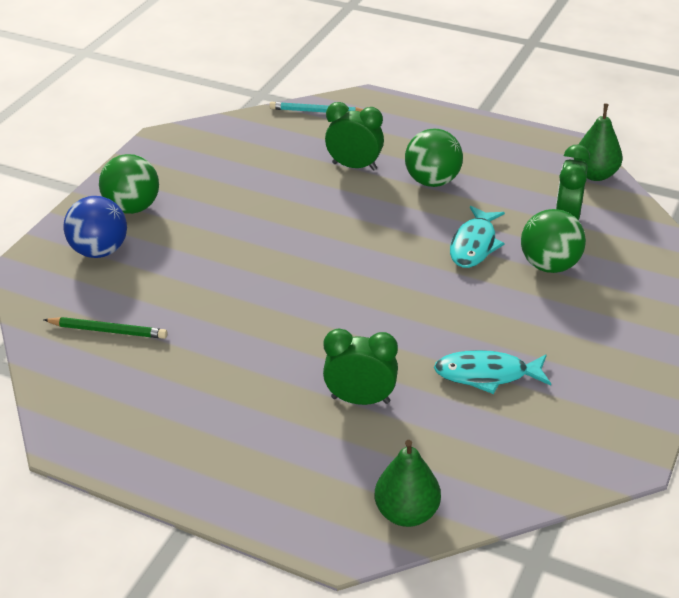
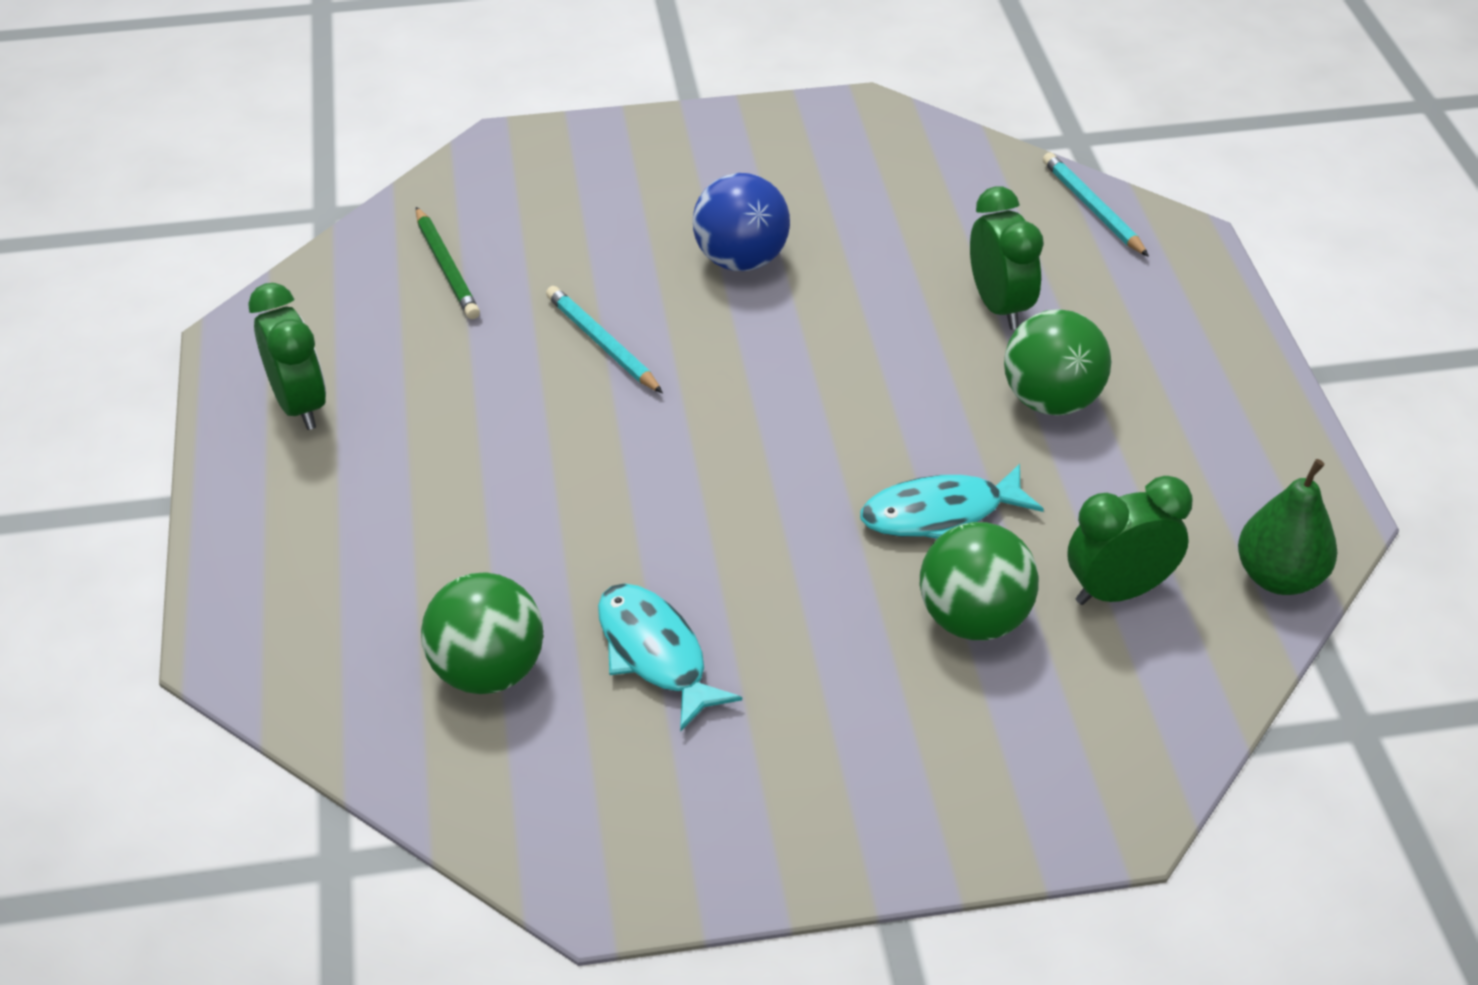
camera: 55 degrees right, 5 degrees up
(99, 251) = (585, 182): blue ball -> blue ball (741, 260)
(133, 208) = (695, 162): green ball -> green ball (488, 671)
(239, 299) = (602, 343): none -> turquoise pencil
(360, 400) = (500, 548): green clock -> green clock (300, 405)
(406, 513) = (323, 689): green pear -> none

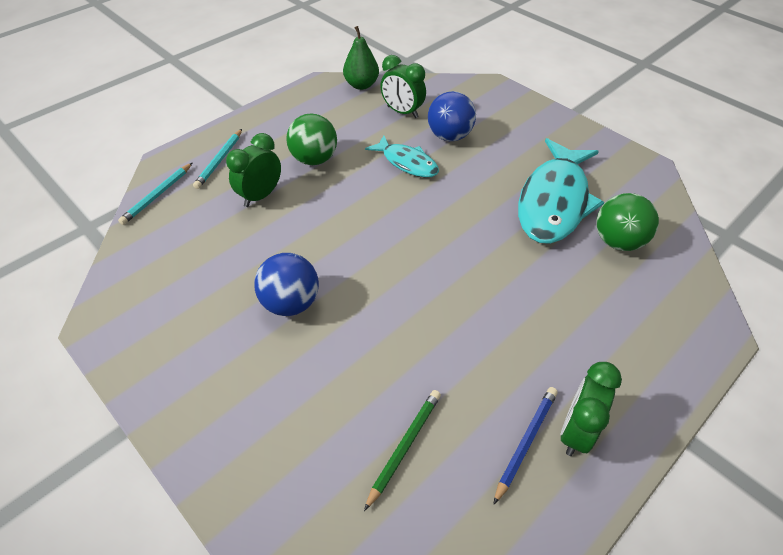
camera: 125 degrees left, 5 degrees up
(339, 358) = (526, 442): none -> blue pencil
(602, 343) = (404, 322): turquoise pencil -> turquoise pencil (219, 160)
(655, 654) = (554, 201): turquoise fish -> turquoise fish, size x1.81
(974, 619) = (449, 136): green ball -> blue ball

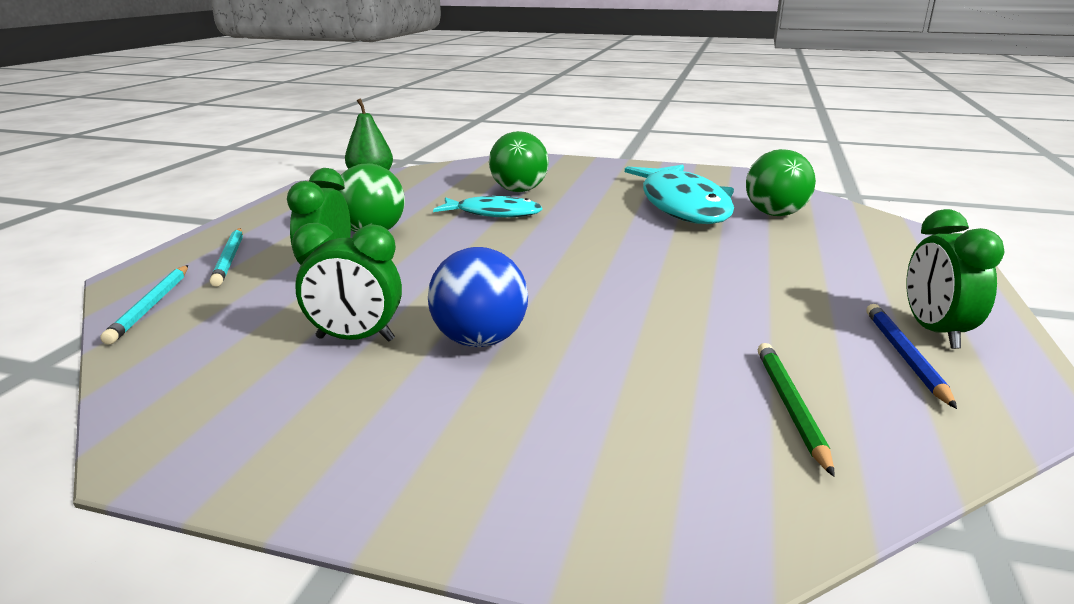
camera: 30 degrees left, 25 degrees down
(402, 112) = (444, 186): green clock -> green clock (355, 339)
(449, 136) = (519, 190): blue ball -> green ball

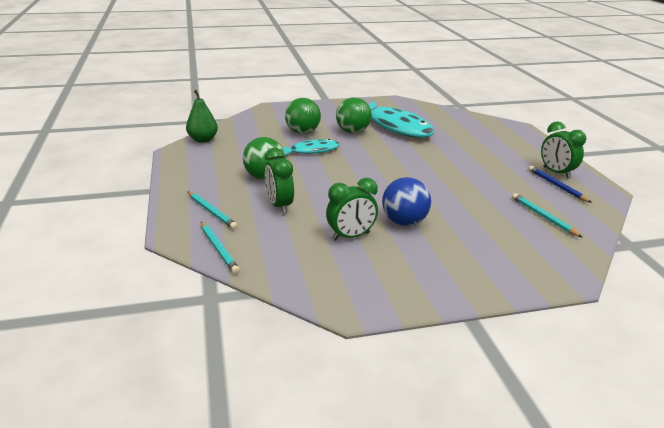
camera: 30 degrees left, 5 degrees up
(775, 214) = (442, 124): green ball -> green ball (352, 132)
(791, 406) = (543, 217): green pencil -> turquoise pencil

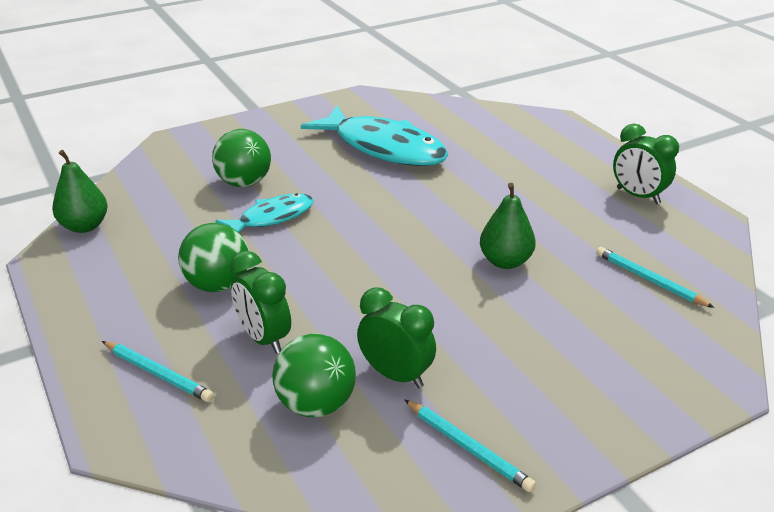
camera: 15 degrees left, 5 degrees up
(218, 249) = (199, 448): turquoise pencil -> turquoise pencil (468, 448)
(351, 236) = (396, 375): green clock -> green clock turned 105 degrees counterclockwise
(352, 132) = (322, 168): green ball -> green ball (316, 404)
(404, 222) = (463, 330): blue ball -> none
(448, 193) = (505, 261): none -> green pear
(557, 186) = (647, 219): blue pencil -> none

